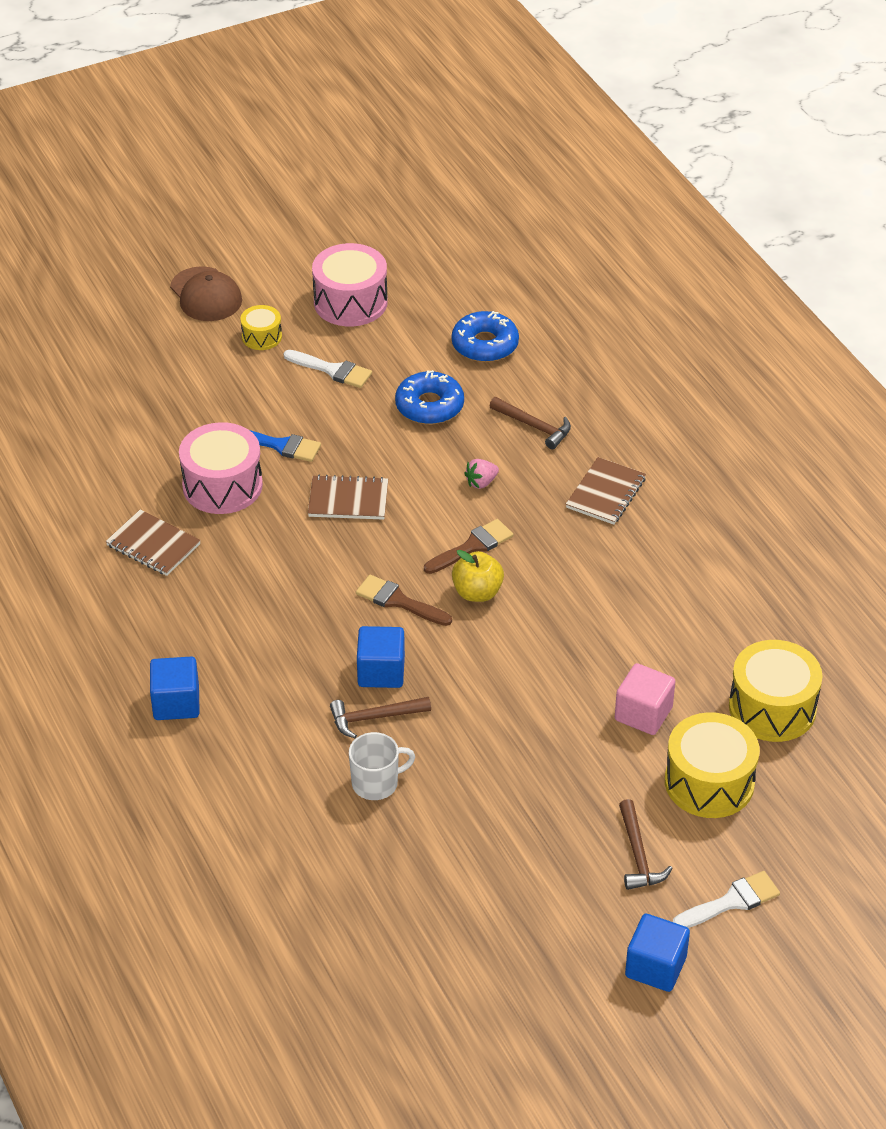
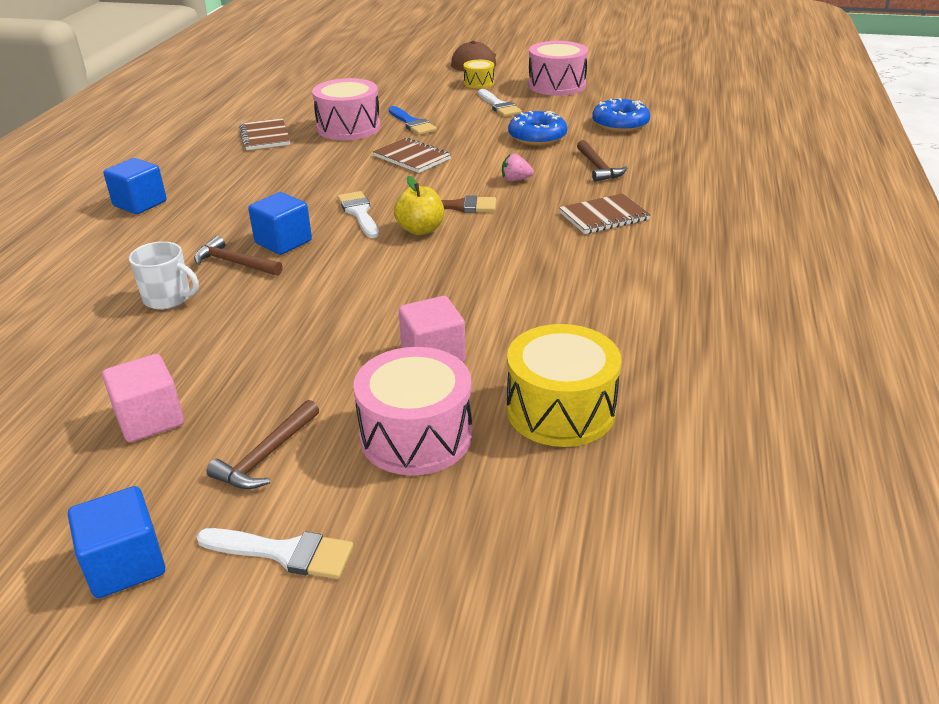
camera: 40 degrees right, 10 degrees down
(398, 601) = (359, 213): brown brush -> white brush
(526, 881) = (150, 419): none -> pink cube
(709, 782) = (416, 435): yellow drum -> pink drum

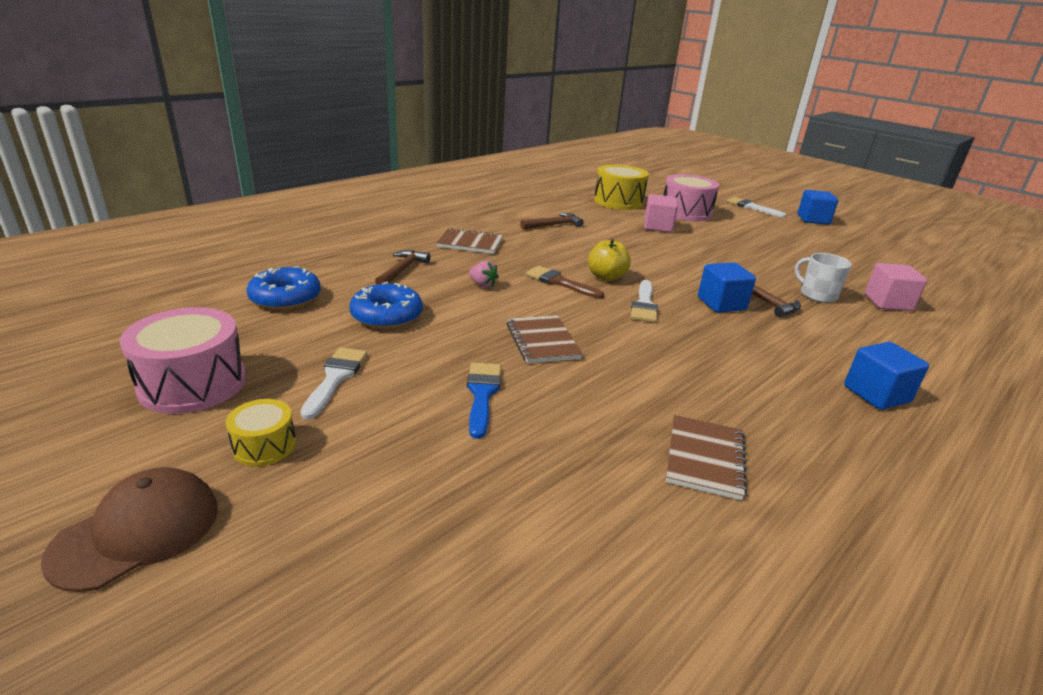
camera: 150 degrees left, 5 degrees down
(150, 419) = (814, 248): pink cube -> pink cube (888, 303)
(266, 456) = (755, 225): brown hammer -> brown hammer (554, 225)
(348, 127) = (571, 423): pink drum -> none

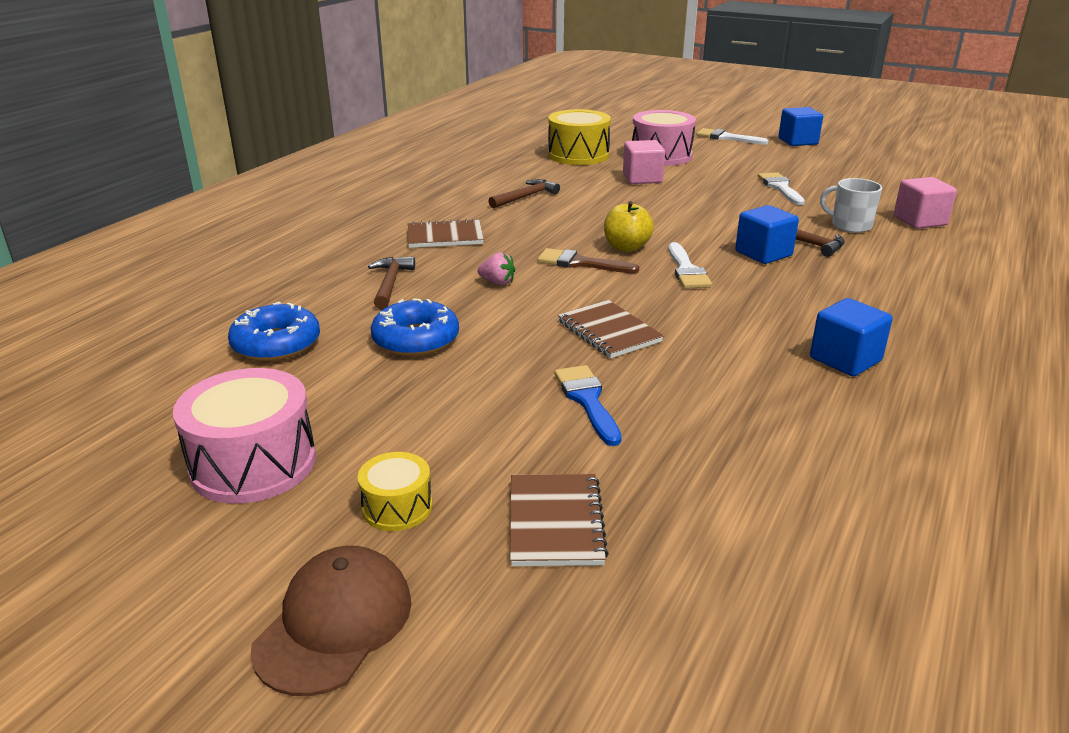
camera: 15 degrees left, 0 degrees up
(335, 378) = (415, 420): white brush -> white brush (780, 188)
(705, 458) = (844, 411): brown notebook -> brown notebook (556, 522)
(876, 394) = (958, 315): blue cube -> blue cube (845, 359)

